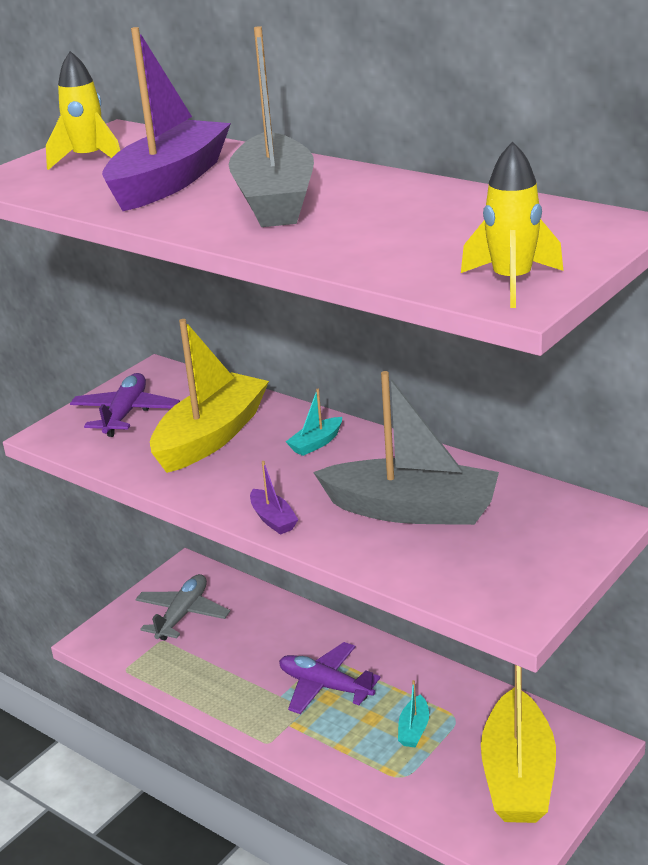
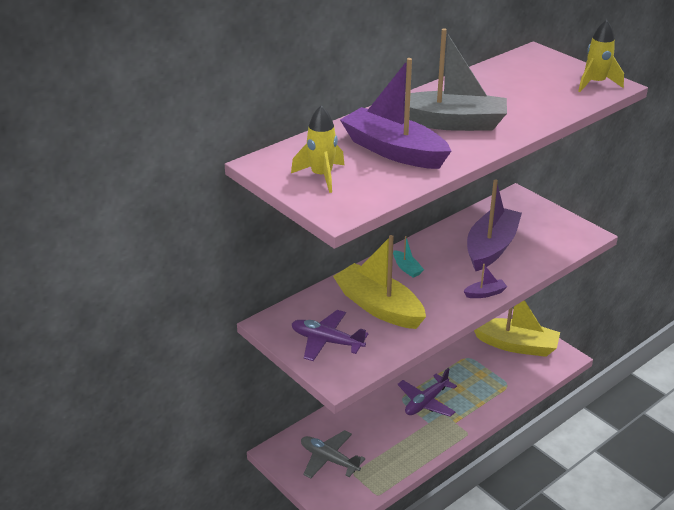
camera: 80 degrees left, 5 degrees up
(412, 510) = (491, 247): grey boat -> purple boat
(414, 729) = (473, 374): turquoise boat -> none

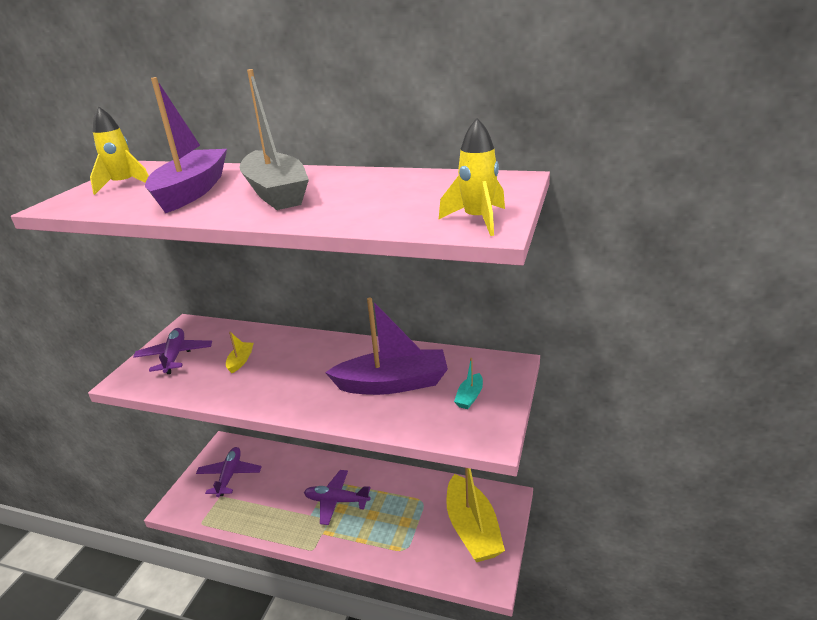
camera: 60 degrees right, 5 degrees down
(329, 459) = (229, 475): grey plane -> purple plane
(379, 307) = (240, 361): yellow boat -> yellow boat, size x0.42
(407, 268) = (312, 352): turquoise boat -> turquoise boat (469, 397)
(485, 293) = (304, 409): purple boat -> none

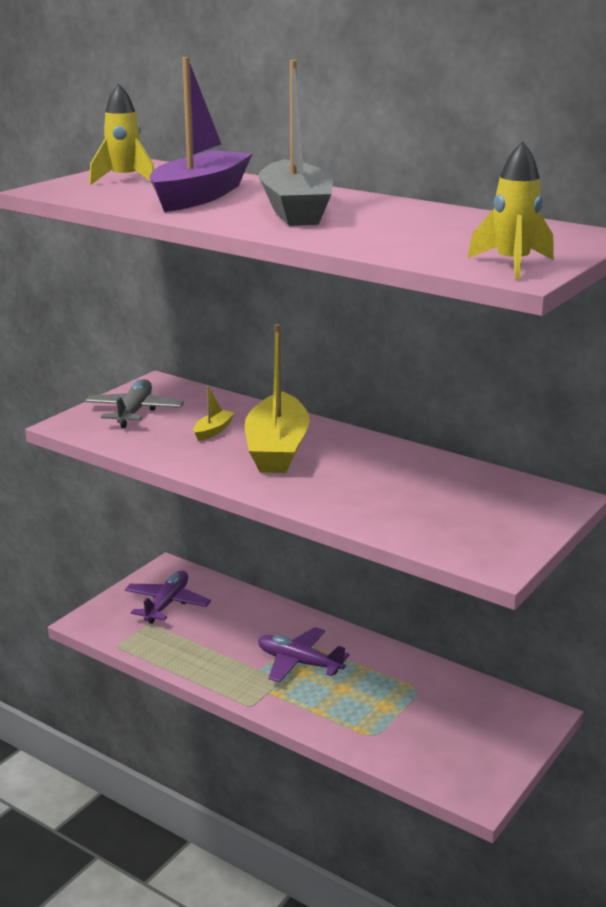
camera: 15 degrees right, 5 degrees down
(175, 356) = (134, 412): purple plane -> grey plane
(392, 383) = (396, 488): purple boat -> none
(469, 397) = (490, 519): turquoise boat -> none
(472, 529) = (475, 735): yellow boat -> yellow boat (277, 449)

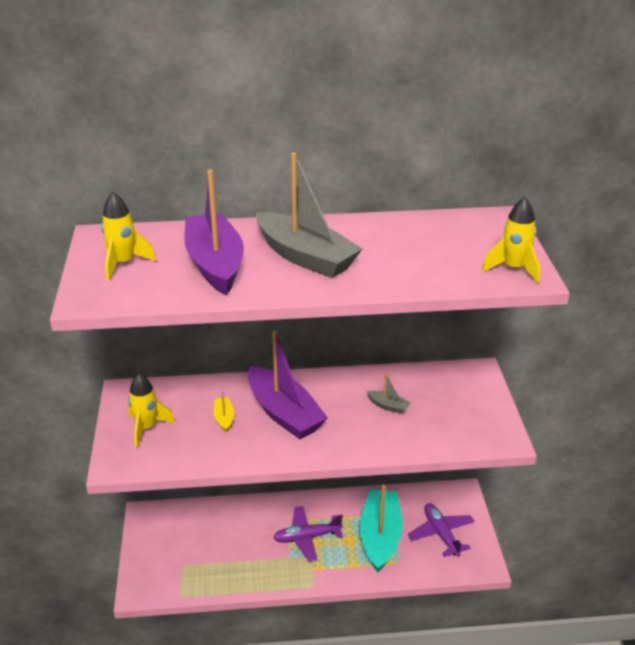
camera: 40 degrees left, 10 degrees up
(134, 412) = (147, 428): grey plane -> yellow rocket
(167, 604) = (177, 543): purple plane -> purple plane (441, 534)
(277, 449) = (284, 413): yellow boat -> purple boat
(381, 703) = (380, 537): none -> turquoise boat
(399, 484) = (388, 406): none -> grey boat

